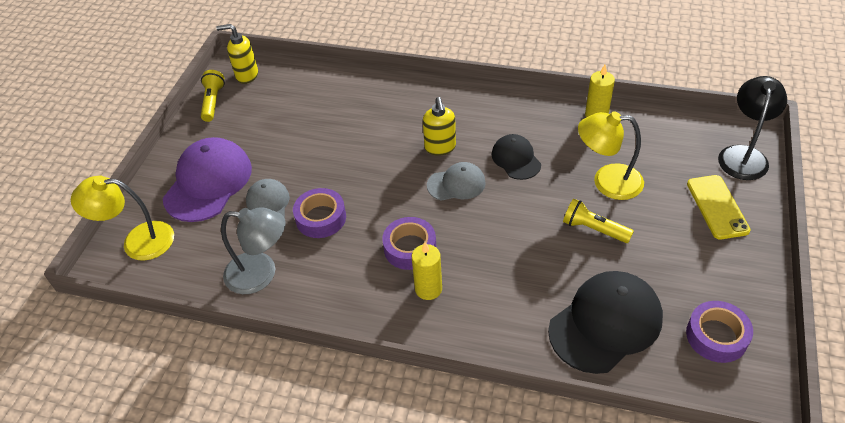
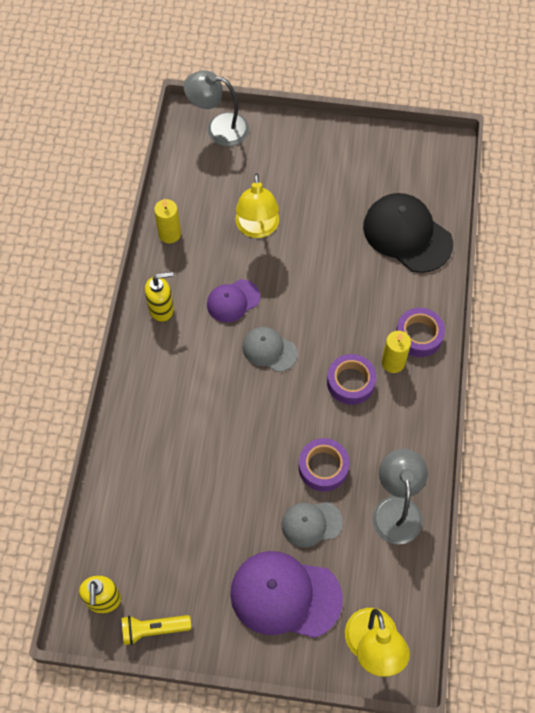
camera: 100 degrees left, 15 degrees up
(440, 148) = (221, 368): yellow soap dispenser -> yellow soap dispenser (161, 309)
(456, 184) = (269, 350): grey cap -> grey cap turned 45 degrees counterclockwise
(516, 159) = (233, 301): black cap -> purple cap
(594, 229) = (313, 240): yellow flashlight -> none
(716, 336) = (407, 166): purple tape -> purple tape (419, 335)
(717, 207) = (280, 152): yellow phone -> none
(743, 155) = (218, 128): black lamp -> grey lamp

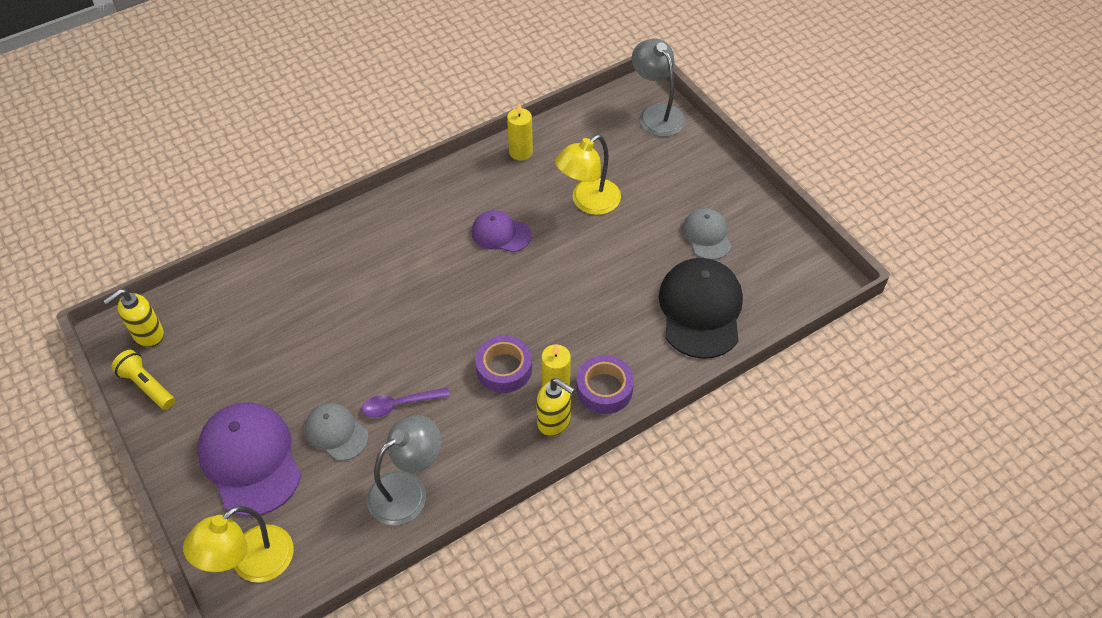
camera: 50 degrees right, 10 degrees down
(161, 309) = (445, 194): yellow soap dispenser -> yellow soap dispenser (554, 422)
(269, 350) = (478, 289): grey cap -> grey cap (707, 235)
(323, 467) = (399, 405): purple tape -> purple spoon

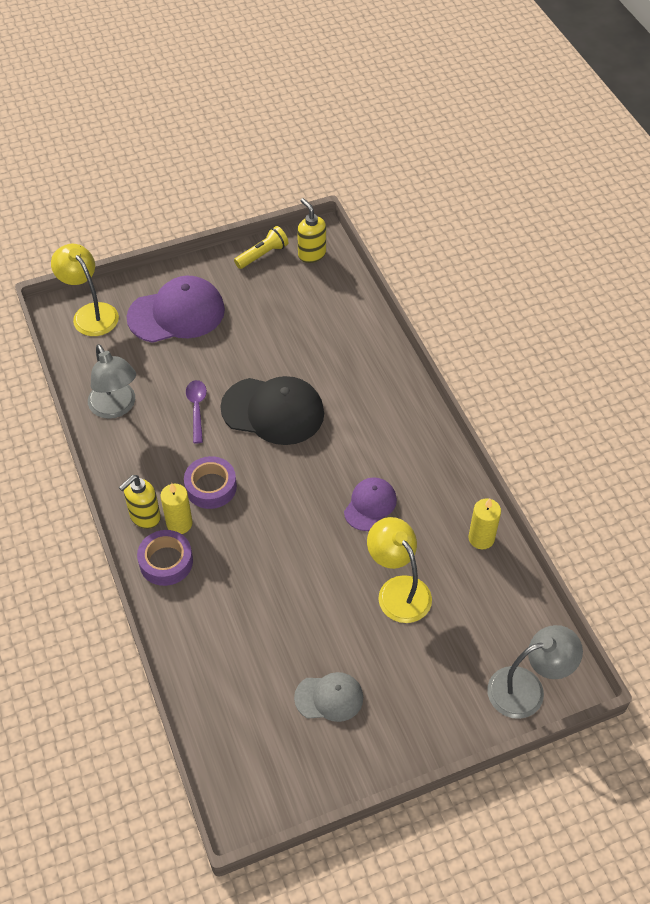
camera: 100 degrees right, 0 degrees up
(336, 433) = (183, 366): grey cap -> none
(700, 310) = (233, 666): black cap -> black cap (273, 411)

